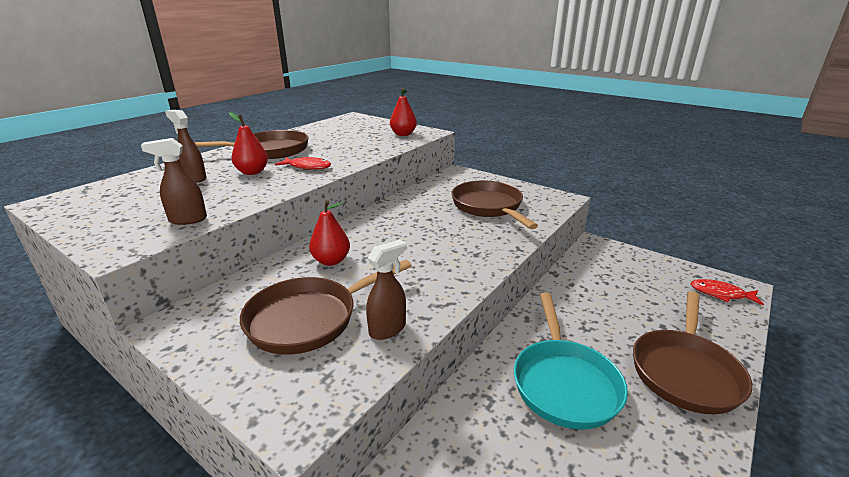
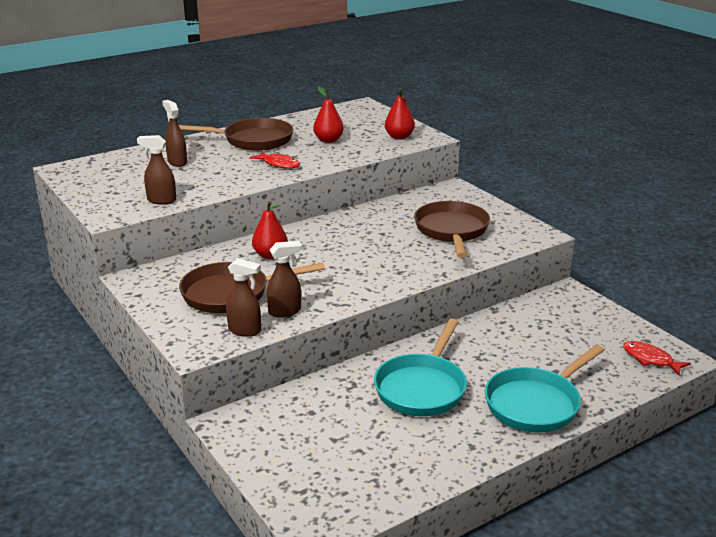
camera: 20 degrees right, 0 degrees up
(252, 172) = (227, 163): red pear -> red pear (328, 140)
(352, 371) = (245, 330): none -> brown spray bottle
(685, 371) = (536, 404): brown pan -> turquoise pan

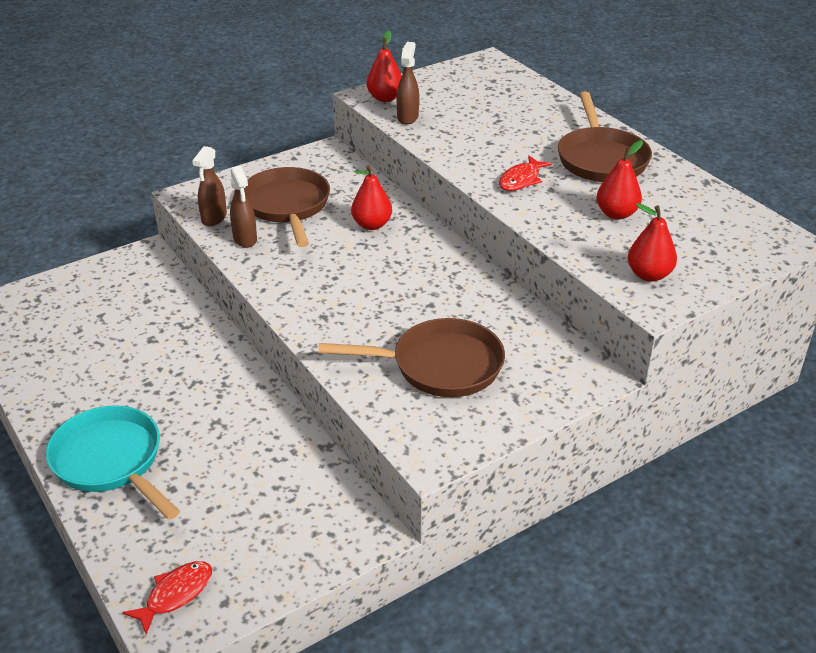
camera: 90 degrees right, 10 degrees up
(118, 209) = (385, 98): none -> red pear
(177, 162) = (517, 116): brown spray bottle -> none
(422, 388) = (166, 373): turquoise pan -> none

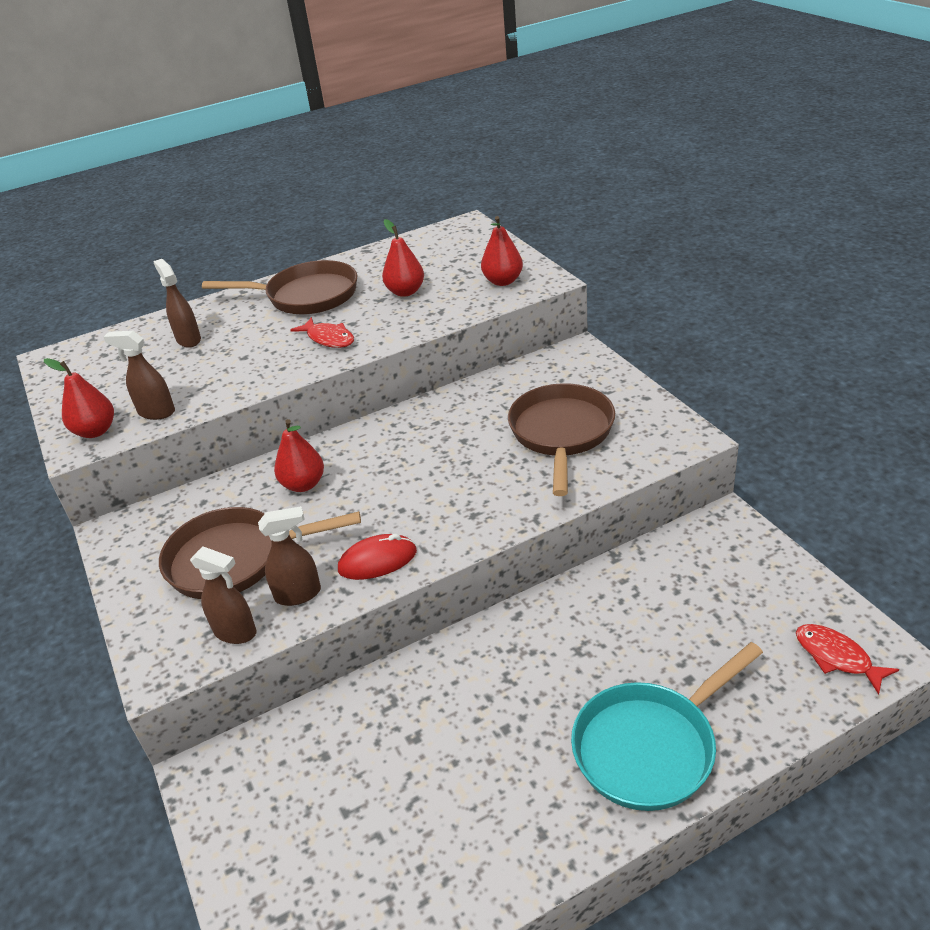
camera: 80 degrees left, 0 degrees up
(274, 271) = (377, 561): none -> red mouse
(517, 112) = (188, 340): none -> brown spray bottle

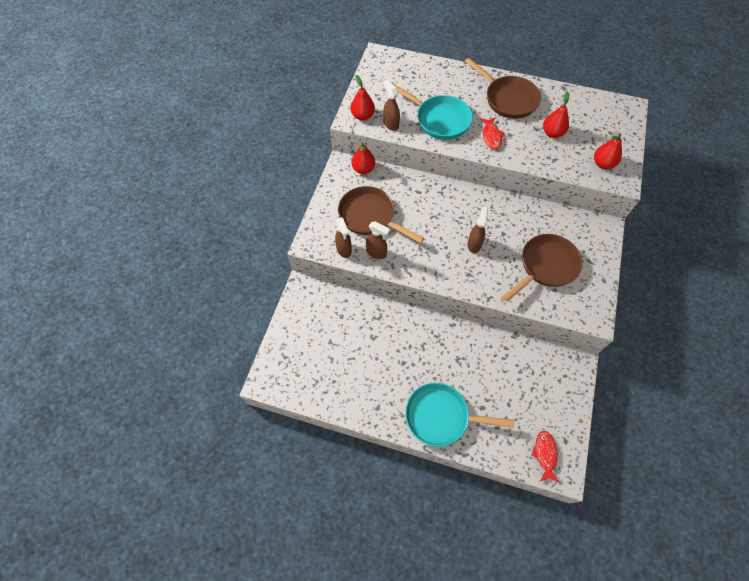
camera: 40 degrees right, 25 degrees up
(188, 340) = (437, 88): brown spray bottle -> brown spray bottle (474, 244)
(231, 365) = (439, 120): none -> turquoise pan
(303, 484) = (423, 201): red pear -> red pear (363, 169)
(377, 561) = (415, 263): red mouse -> none

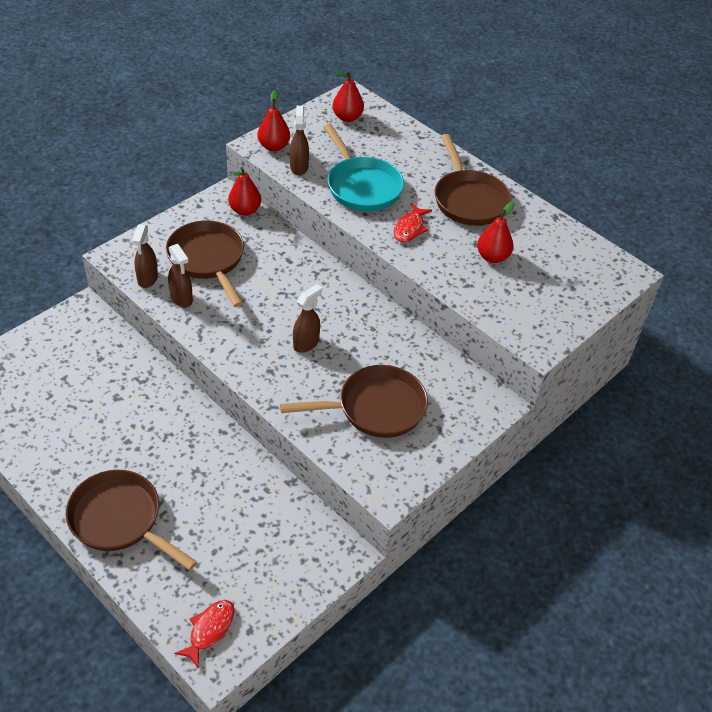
camera: 25 degrees right, 15 degrees down
(441, 416) = (120, 520): turquoise pan -> brown pan
(603, 164) = (529, 316): red pear -> red pear (347, 117)

